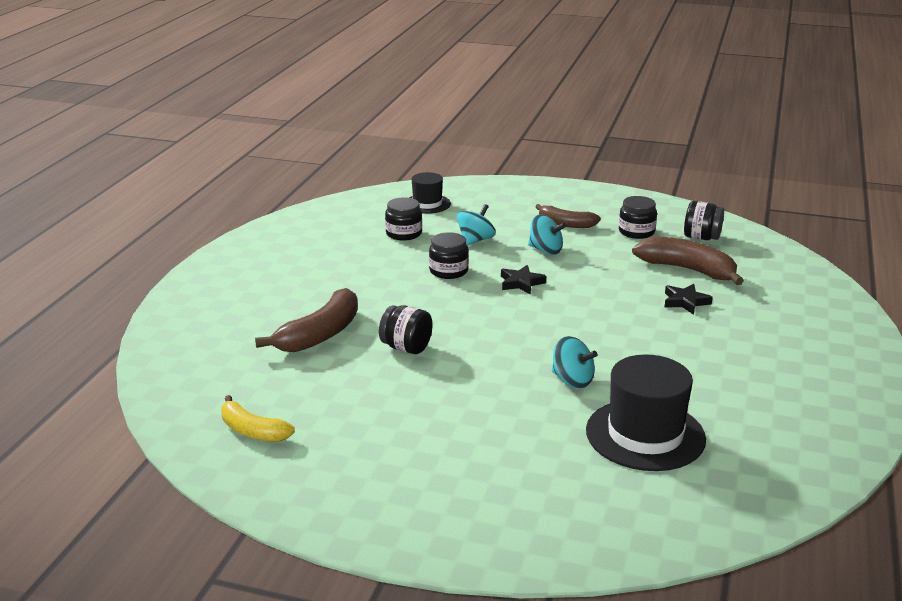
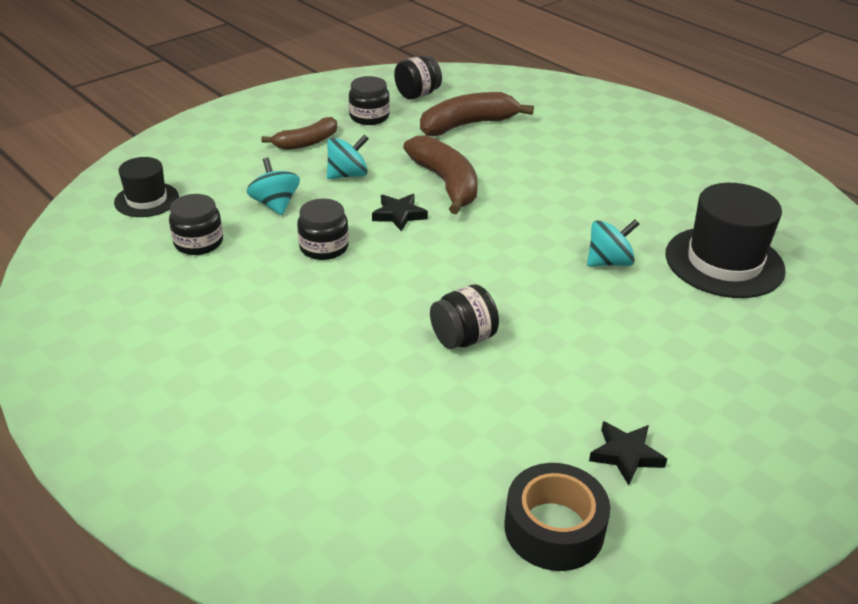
camera: 60 degrees left, 10 degrees up
(252, 430) = (554, 528): yellow banana -> black tape
(320, 334) = (374, 392): brown banana -> brown banana (446, 183)
(685, 302) = (522, 150): black star -> black star (625, 455)

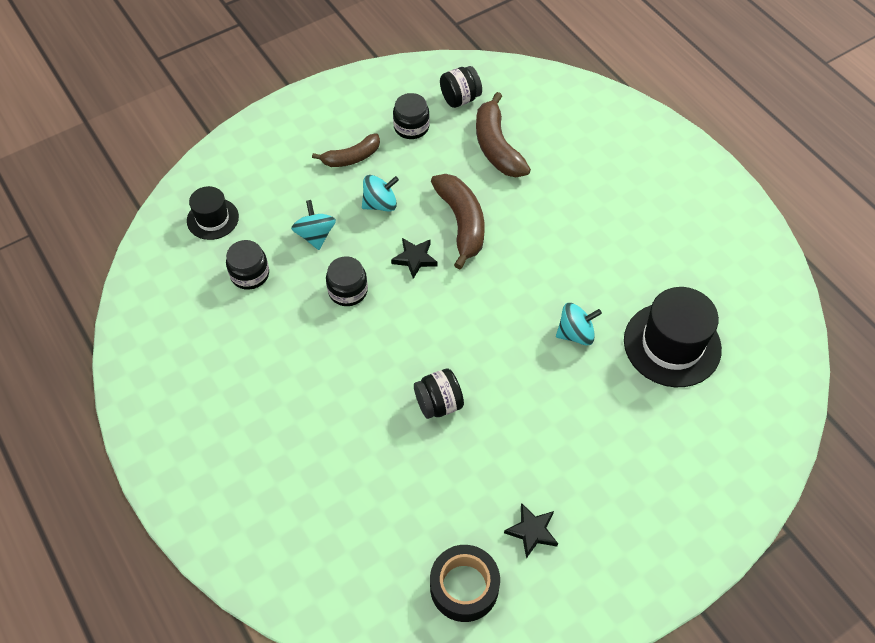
camera: 10 degrees right, 20 degrees up
(467, 125) = (497, 146): brown banana -> brown banana turned 90 degrees counterclockwise

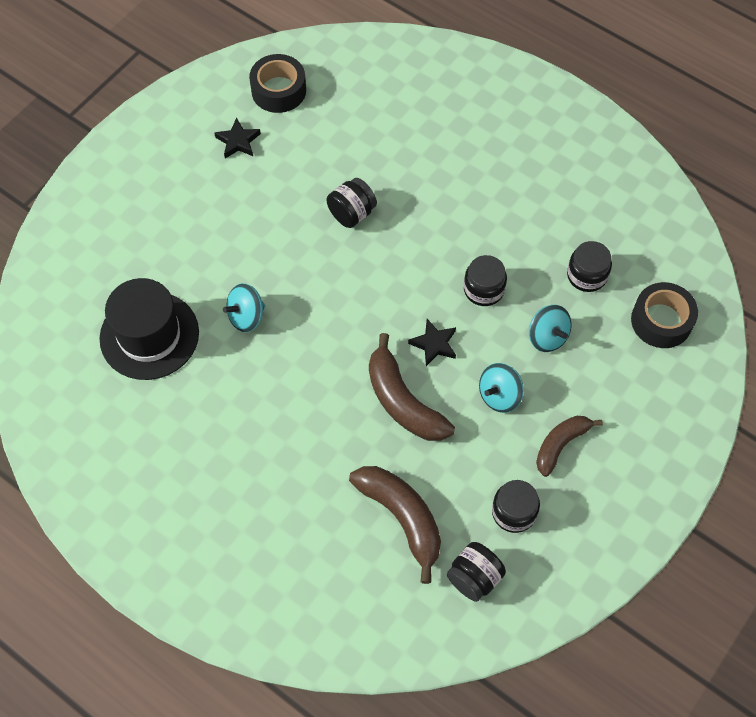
camera: 160 degrees right, 5 degrees up
(212, 219) = (661, 321): black hat -> black tape

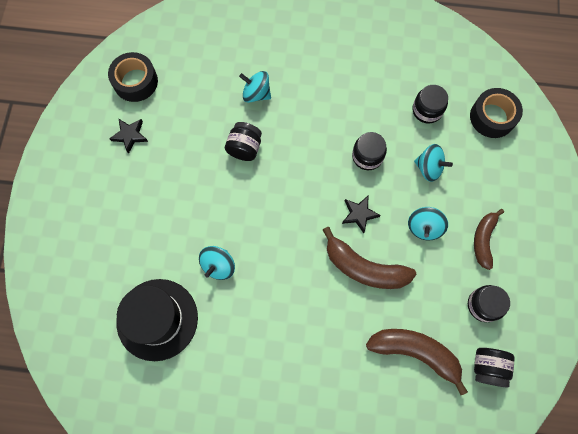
camera: 30 degrees left, 10 degrees up
(401, 164) = (256, 94): none -> turquoise spinning top

